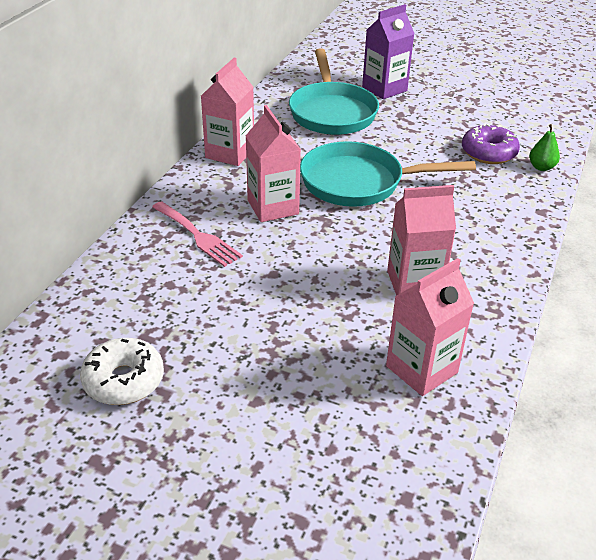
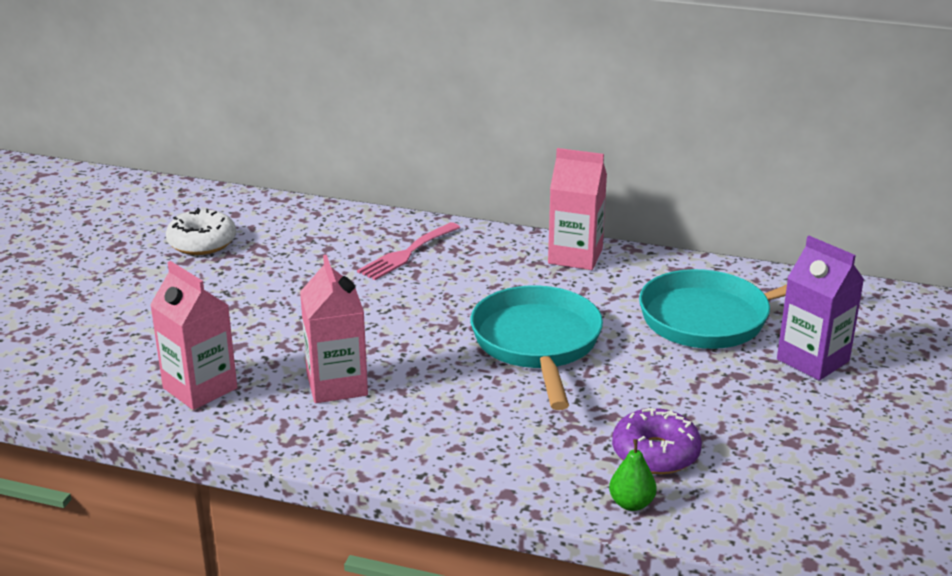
camera: 85 degrees right, 10 degrees down
(273, 207) = (468, 290): pink carton -> none

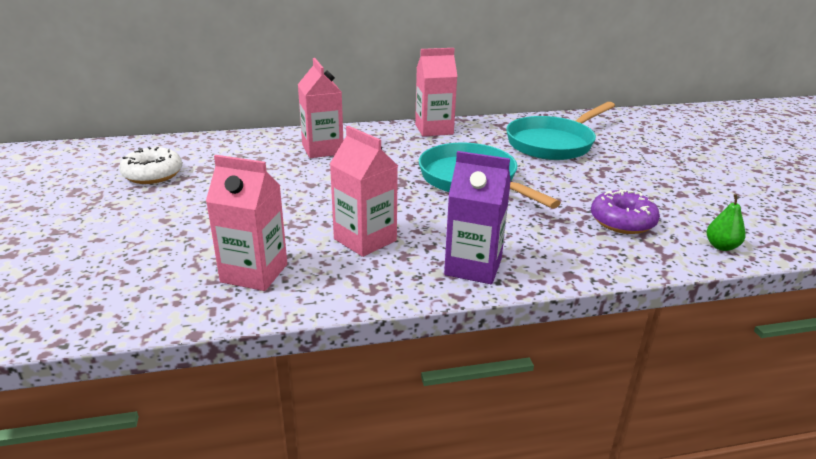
camera: 30 degrees left, 0 degrees up
(407, 253) = (322, 149): pink fork -> pink carton
(631, 504) = (650, 255): green pear -> green pear (721, 246)
(813, 360) = (631, 151): purple carton -> purple carton (473, 267)

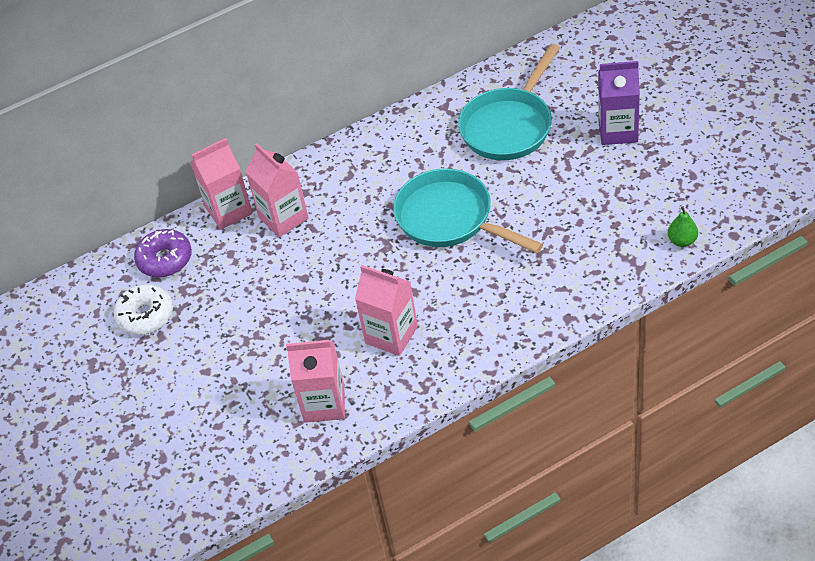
camera: 10 degrees left, 20 degrees up
(434, 129) = (379, 141): pink carton -> pink carton (229, 211)
(473, 267) = (491, 336): purple carton -> purple carton (618, 131)
(622, 221) = (598, 234): purple donut -> purple donut (165, 259)

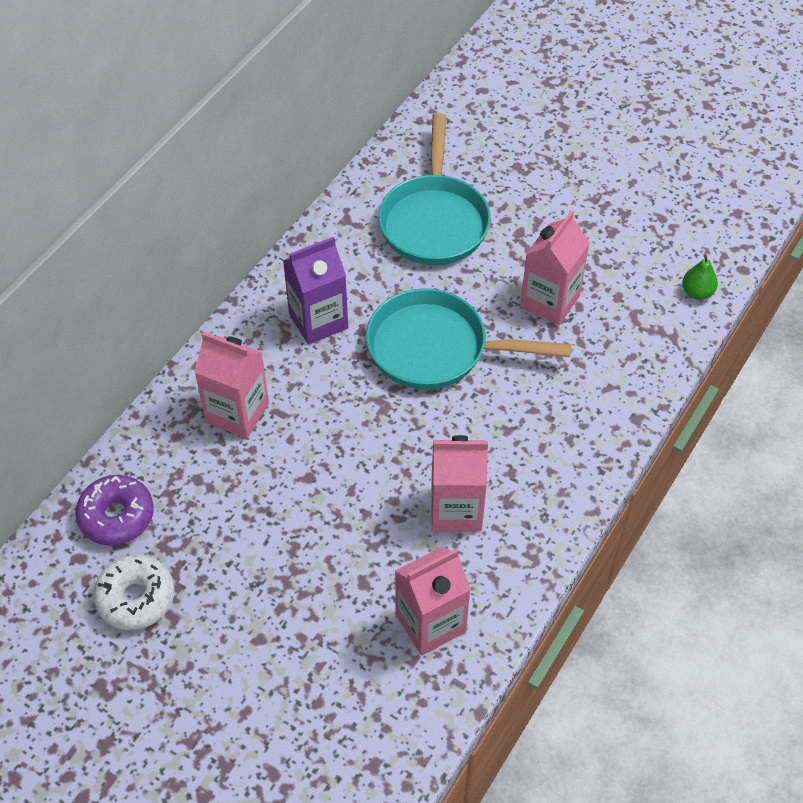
camera: 35 degrees left, 5 degrees up
(229, 211) = (162, 426): pink carton -> pink carton (550, 301)
(618, 131) = (554, 192): purple carton -> purple carton (318, 321)

